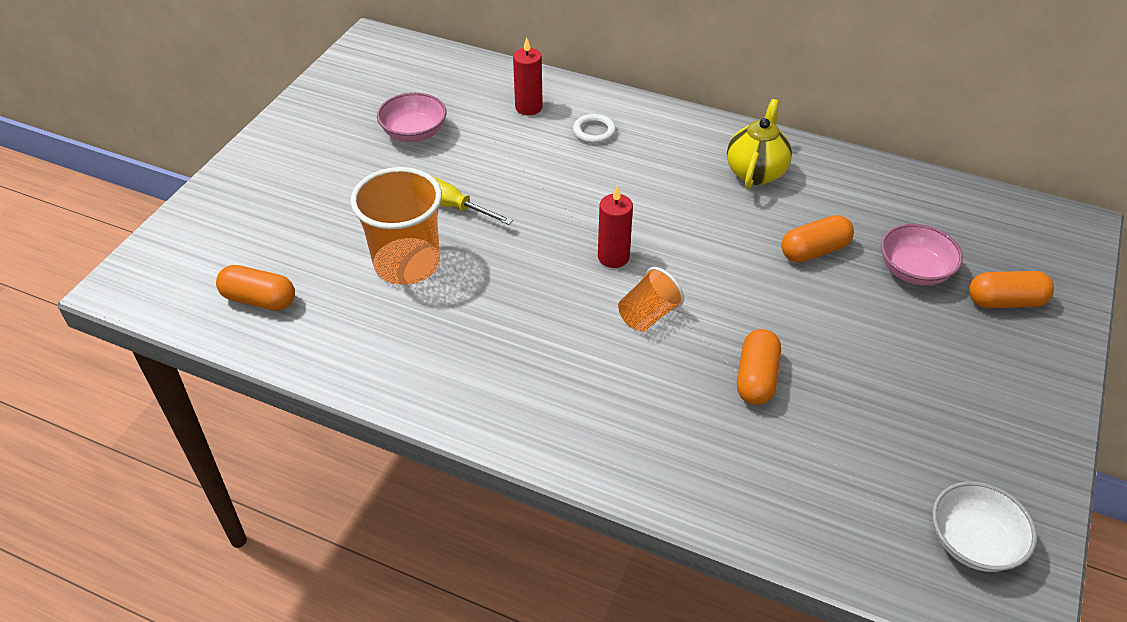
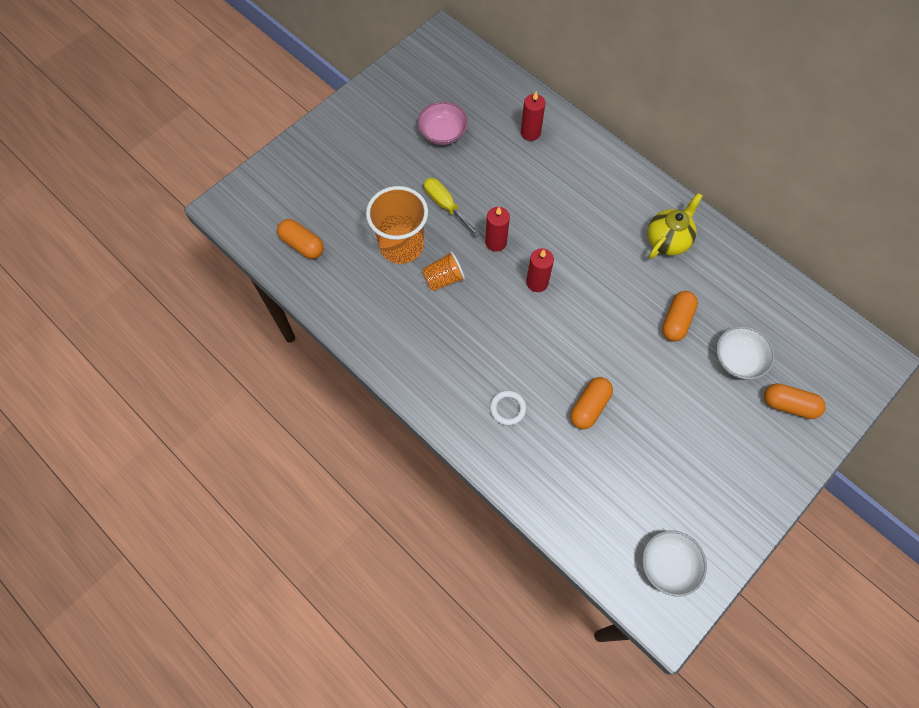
camera: 20 degrees right, 20 degrees up
(537, 228) = (496, 242): none -> red candle
(594, 132) = (568, 169): white ring -> white ring (507, 408)
(648, 315) = (540, 336): orange cup -> orange cup (443, 279)
(814, 251) = (676, 321): orange capsule -> orange capsule turned 60 degrees counterclockwise
(914, 271) = (738, 359): pink bowl -> white bowl

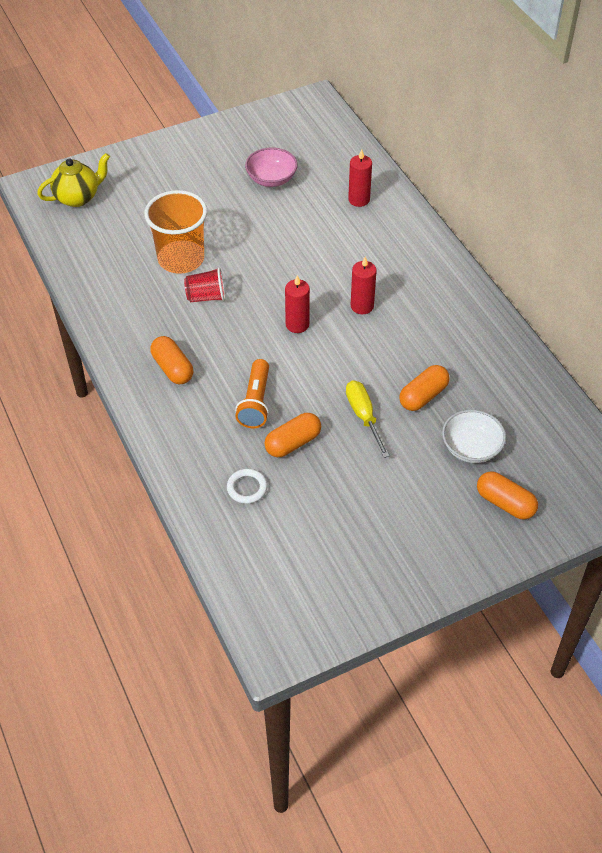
camera: 20 degrees right, 15 degrees down
(302, 245) = (88, 234): orange capsule -> orange capsule (172, 368)
(443, 279) = (206, 297): orange cup -> red cup
(445, 206) = (241, 238): yellow screwdriver -> yellow screwdriver (363, 416)
(496, 242) = (274, 280): red candle -> red candle (362, 306)
(507, 408) = (210, 420): white ring -> white ring (247, 488)
(538, 376) = (255, 402): none -> orange flashlight
(667, 241) = (451, 325): yellow teapot -> yellow teapot (78, 197)
(668, 565) = (300, 603): white bowl -> none

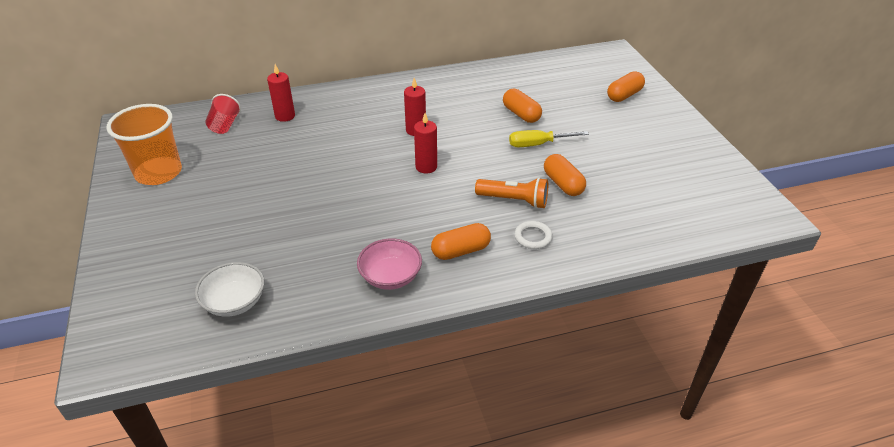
camera: 80 degrees left, 10 degrees down
(78, 197) = (156, 313): yellow teapot -> none
(181, 259) = (307, 233): orange cup -> orange cup (158, 173)
(206, 297) = (370, 219): red cup -> red cup (225, 125)
(247, 488) = (611, 215): white ring -> white ring (533, 237)
(271, 179) = (224, 161): pink bowl -> pink bowl (390, 276)
(471, 448) = (574, 101): white bowl -> white bowl (235, 302)

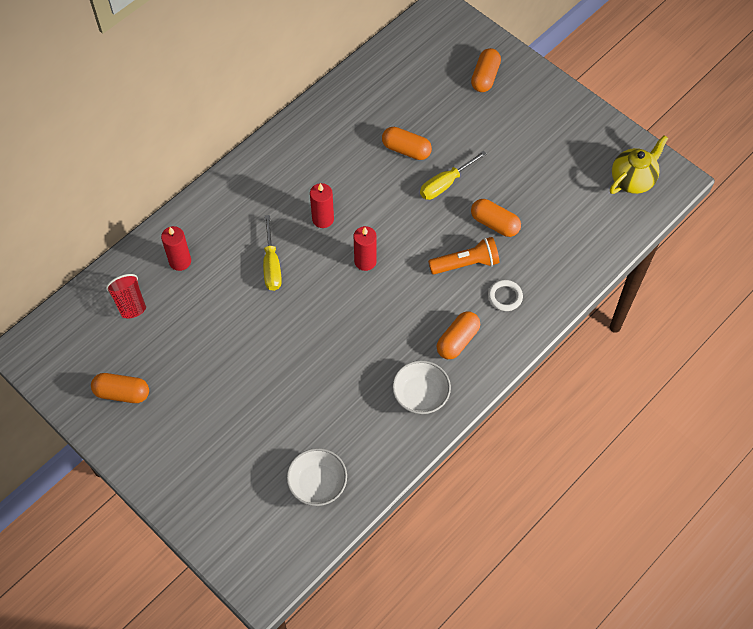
camera: 30 degrees left, 20 degrees up
(158, 173) = (122, 393): orange cup -> orange capsule
(349, 142) = (272, 265): none -> yellow screwdriver
(390, 276) = (420, 395): pink bowl -> white bowl
(725, 202) = (632, 180): none -> yellow teapot

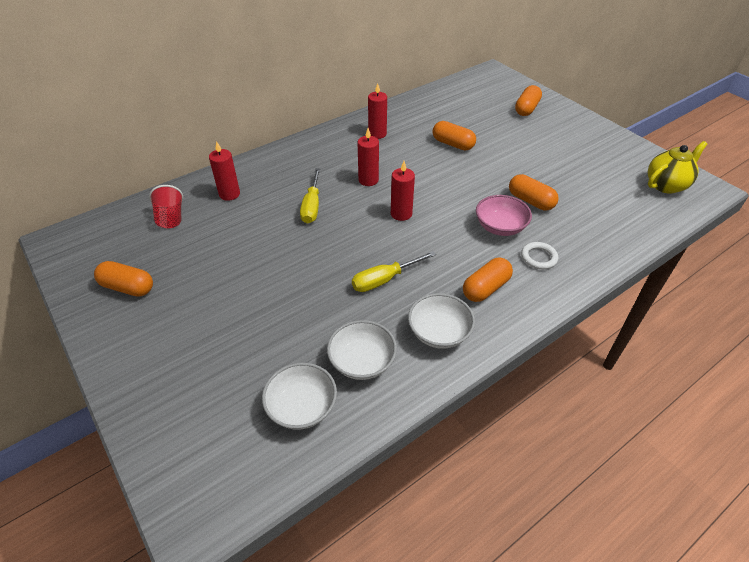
camera: 10 degrees right, 15 degrees down
(319, 145) = (377, 134): none -> red candle
(358, 434) = (362, 361): none -> white bowl
(445, 184) = (485, 169): yellow screwdriver -> yellow screwdriver (384, 280)
(466, 263) = (500, 227): orange flashlight -> pink bowl

